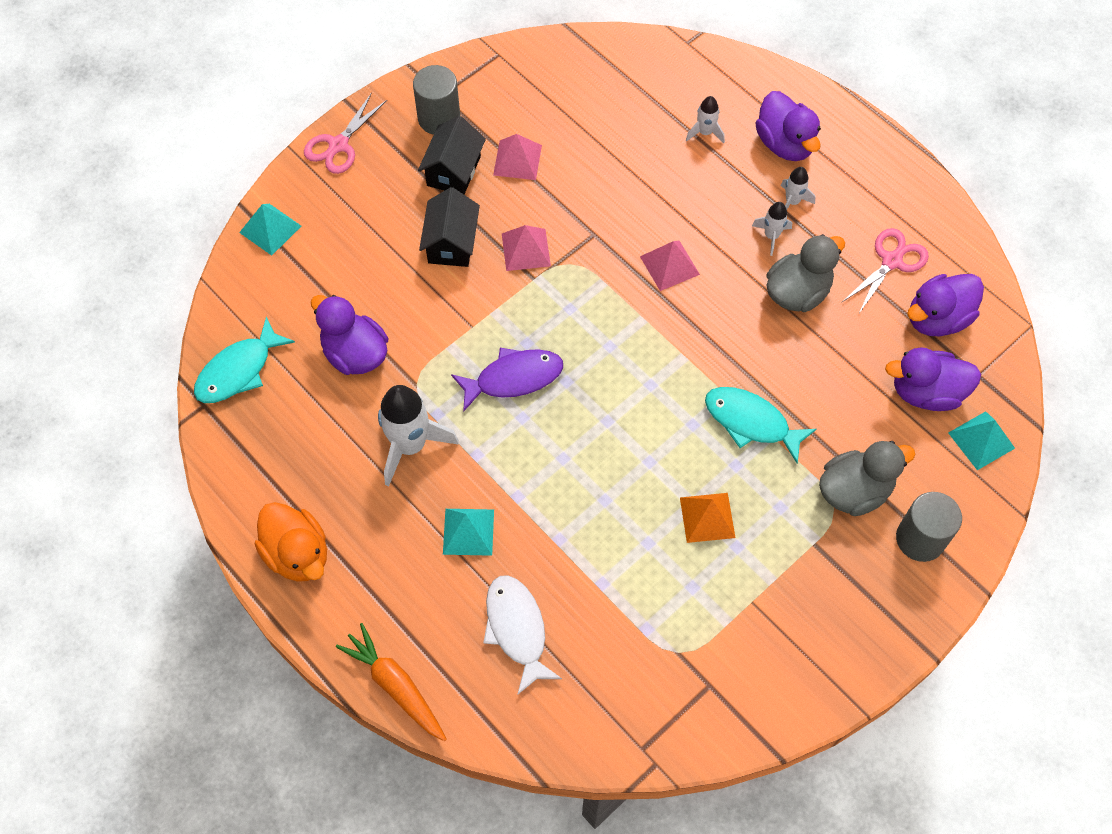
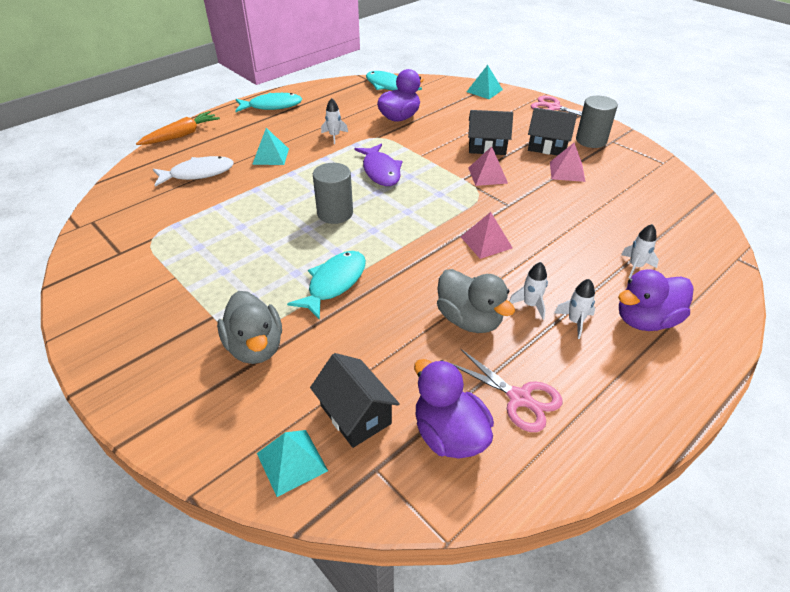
camera: 90 degrees right, 20 degrees down
(298, 554) = (272, 106): orange duck -> turquoise fish
(410, 445) = (334, 136): white rocket -> white rocket, size x0.51
(707, 517) = (253, 256): orange pyramid -> none
(920, 539) = (193, 393): grey cylinder -> grey cylinder (335, 213)
(926, 392) = (355, 414): purple duck -> black house

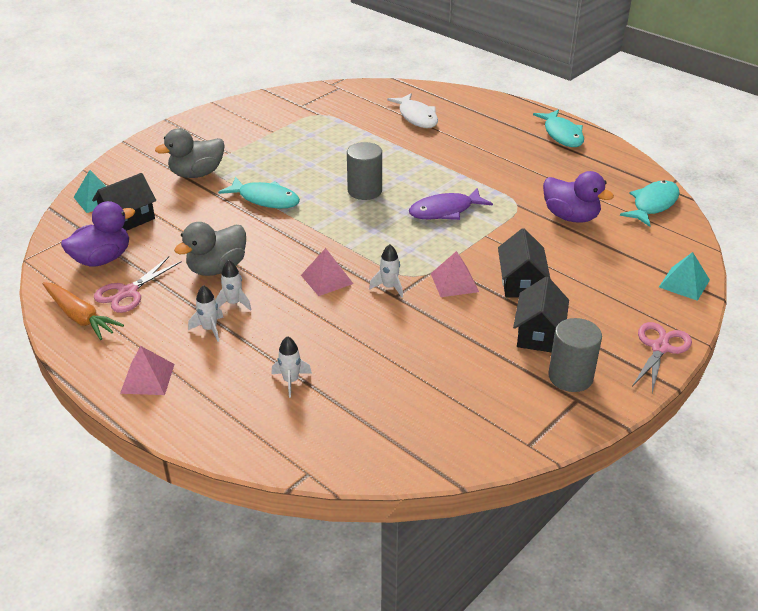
camera: 85 degrees right, 5 degrees down
(181, 135) = (481, 98): orange carrot -> orange carrot (80, 317)
(271, 156) = (457, 147): turquoise pyramid -> none
(334, 136) = (509, 178): white rocket -> white rocket (389, 287)
(567, 171) = (479, 346): pink pyramid -> pink pyramid (147, 378)
(645, 320) = (208, 376): purple duck -> none

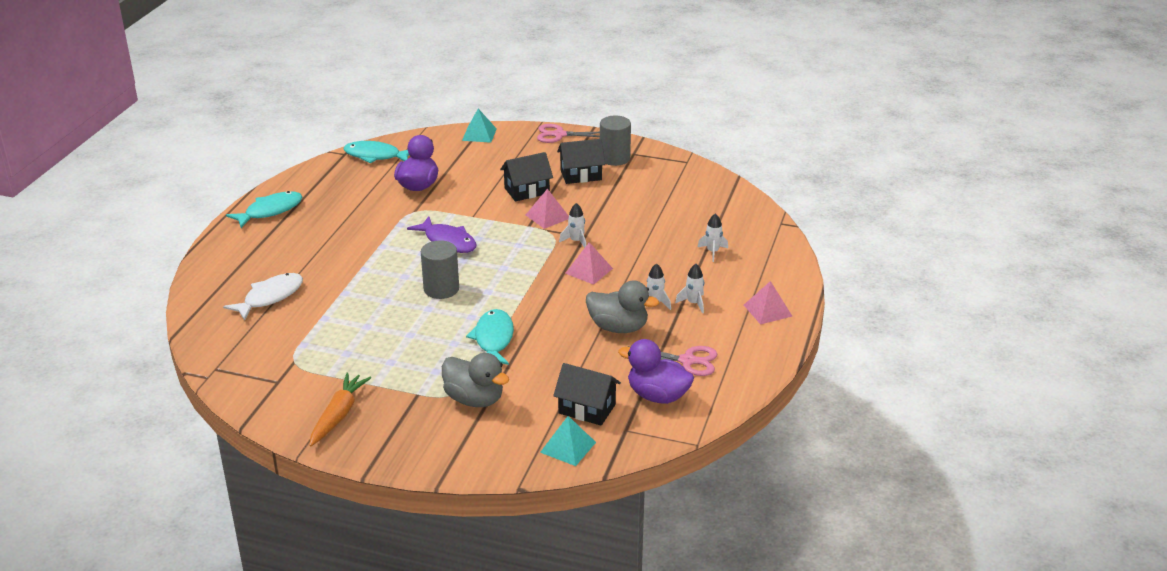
camera: 115 degrees left, 5 degrees down
(80, 317) = (737, 371): orange carrot -> orange carrot (338, 415)

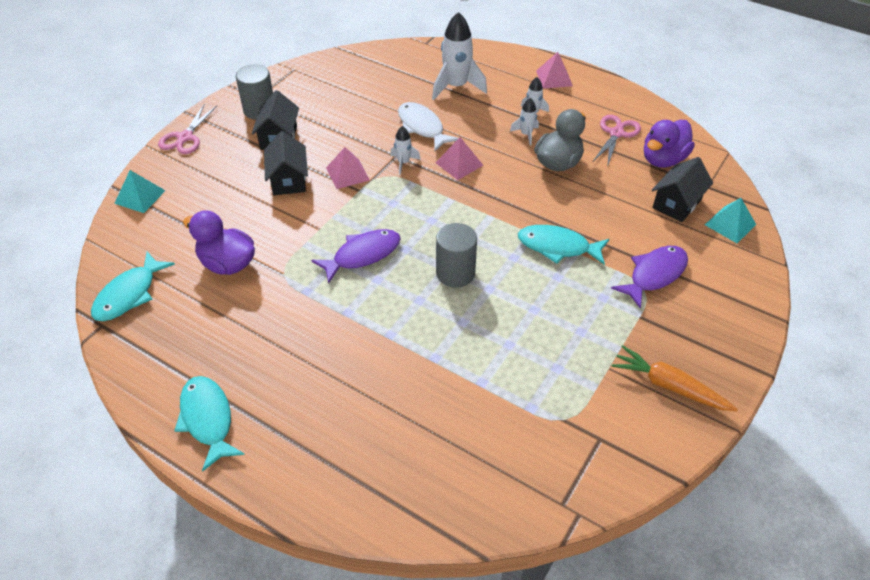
camera: 75 degrees left, 15 degrees up
(270, 297) = (420, 434): white fish -> white fish (422, 127)
(474, 399) = (654, 275): grey duck -> purple fish
(712, 252) = (456, 87): white rocket -> white rocket, size x1.97

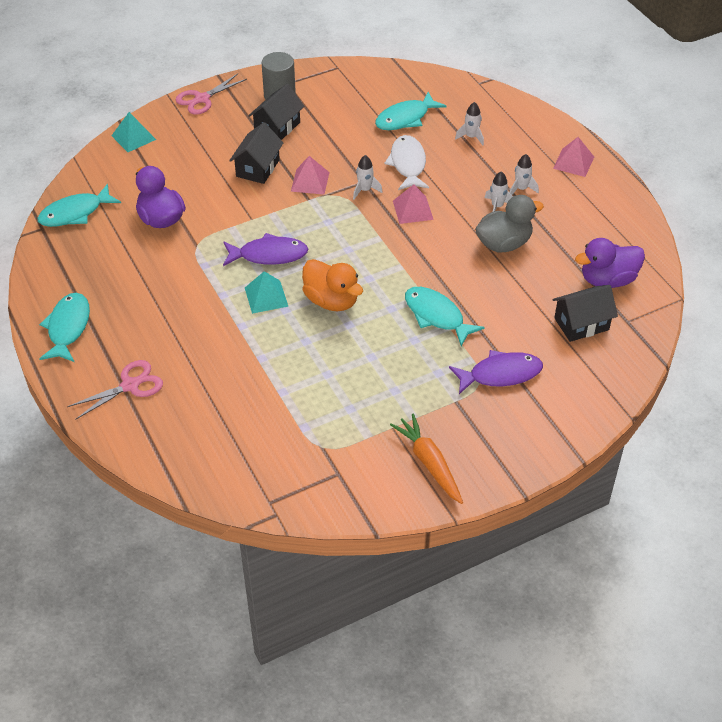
camera: 30 degrees right, 0 degrees up
(388, 91) = (405, 118): none -> turquoise fish
(455, 273) = (331, 301): grey cylinder -> orange duck
(456, 87) = (471, 137): white rocket -> white rocket, size x0.51
(616, 134) = (584, 238): pink scissors -> pink scissors (130, 385)
(730, 224) = (614, 362): turquoise pyramid -> turquoise pyramid (266, 296)

